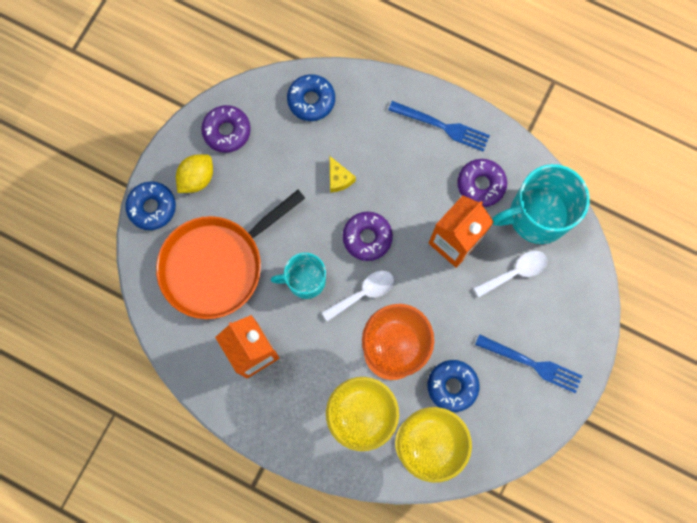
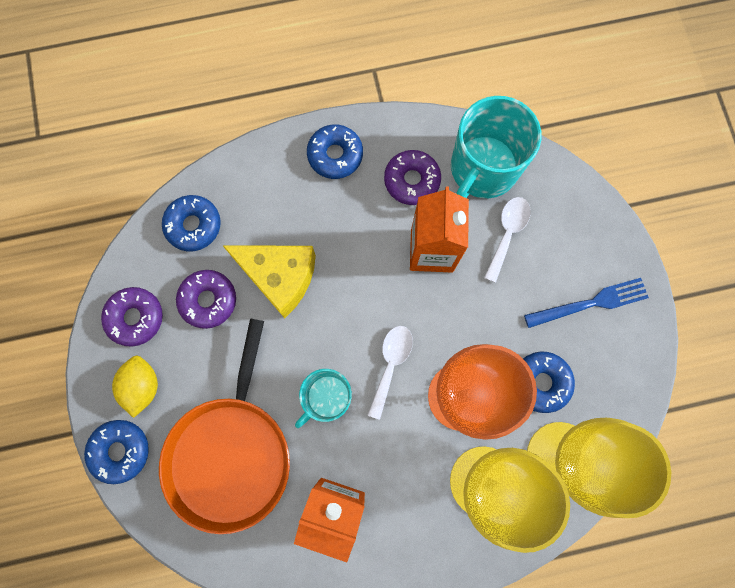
camera: 40 degrees left, 0 degrees up
(339, 178) = (279, 277): yellow cheese -> yellow cheese, size x2.14
(367, 237) = (351, 310): purple donut -> purple donut (208, 300)
(443, 126) = (335, 155): blue fork -> blue donut

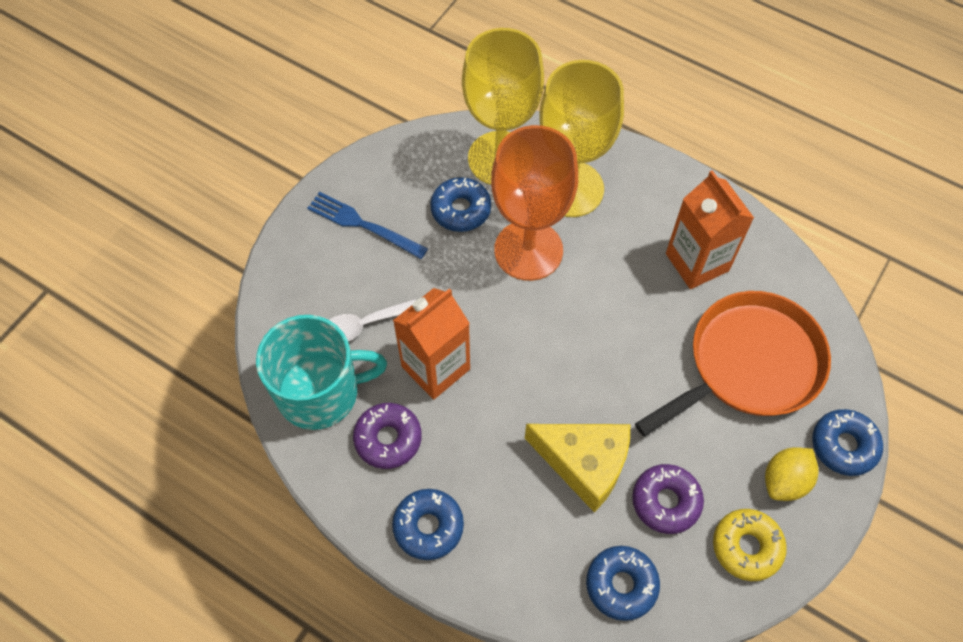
camera: 135 degrees left, 15 degrees down
(135, 318) = (746, 547): purple donut -> yellow donut
(279, 277) = (584, 464): yellow cheese -> yellow cheese turned 135 degrees clockwise
(327, 398) = (633, 337): turquoise mug -> none
(391, 364) = (559, 316): white spoon -> none

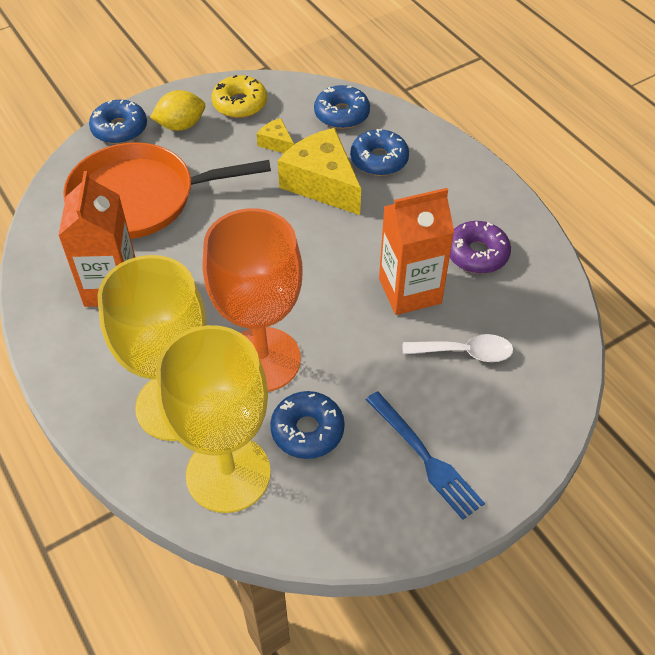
camera: 155 degrees left, 10 degrees down
(320, 392) = (527, 310): turquoise mug -> none
(428, 526) = (467, 188): blue donut -> blue donut (379, 159)
(666, 501) = (276, 143): purple donut -> yellow cheese

